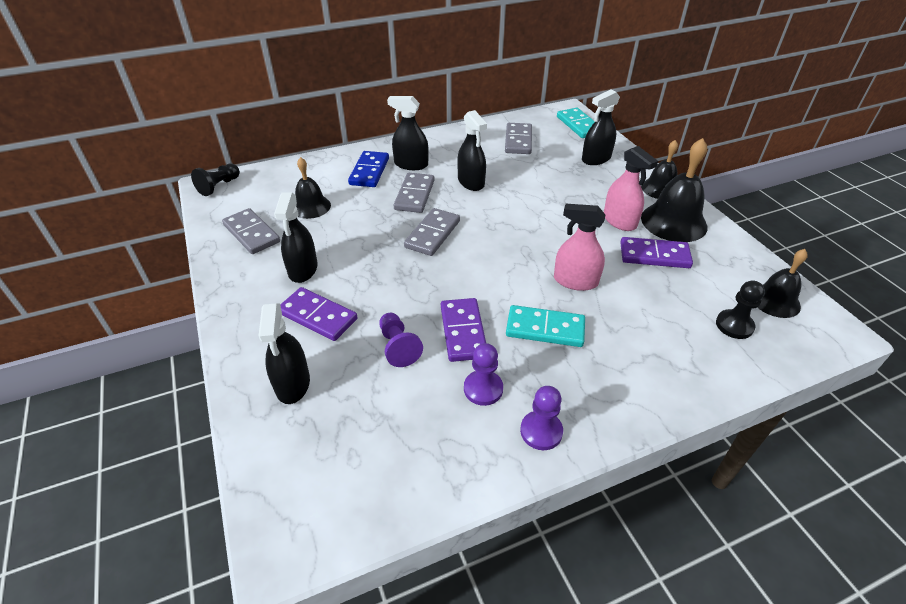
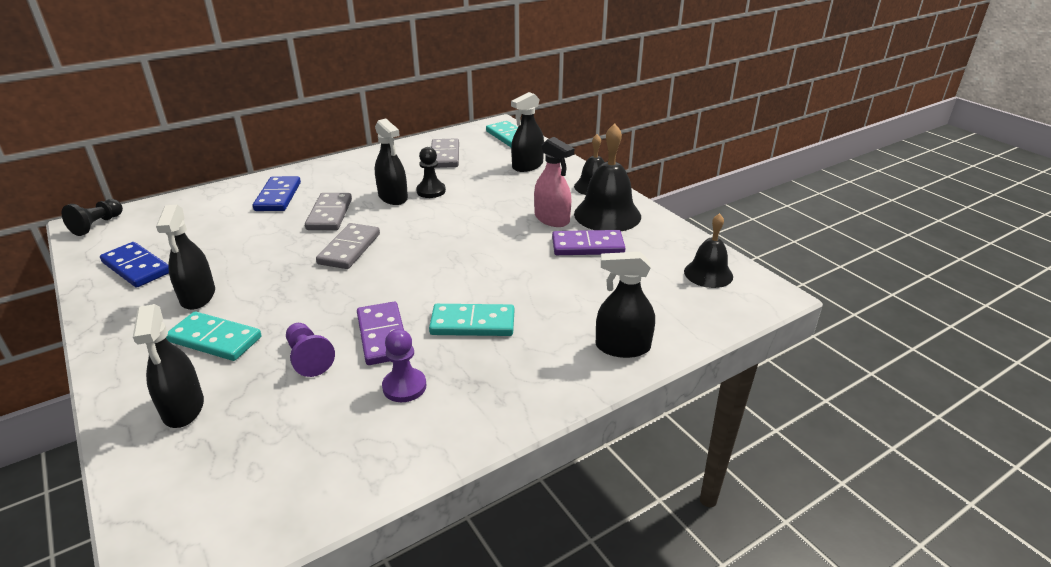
camera: 10 degrees left, 10 degrees down
(251, 233) = (136, 267): grey domino -> blue domino
(311, 206) = (209, 235): black bell -> none
(317, 316) = (215, 339): purple domino -> turquoise domino
(411, 164) = (326, 186): black spray bottle -> black spray bottle (622, 347)
(541, 431) = (468, 418): purple pawn -> none
(575, 281) = (505, 277): pink spray bottle -> none
(734, 325) = (668, 299): black pawn -> black pawn (431, 191)

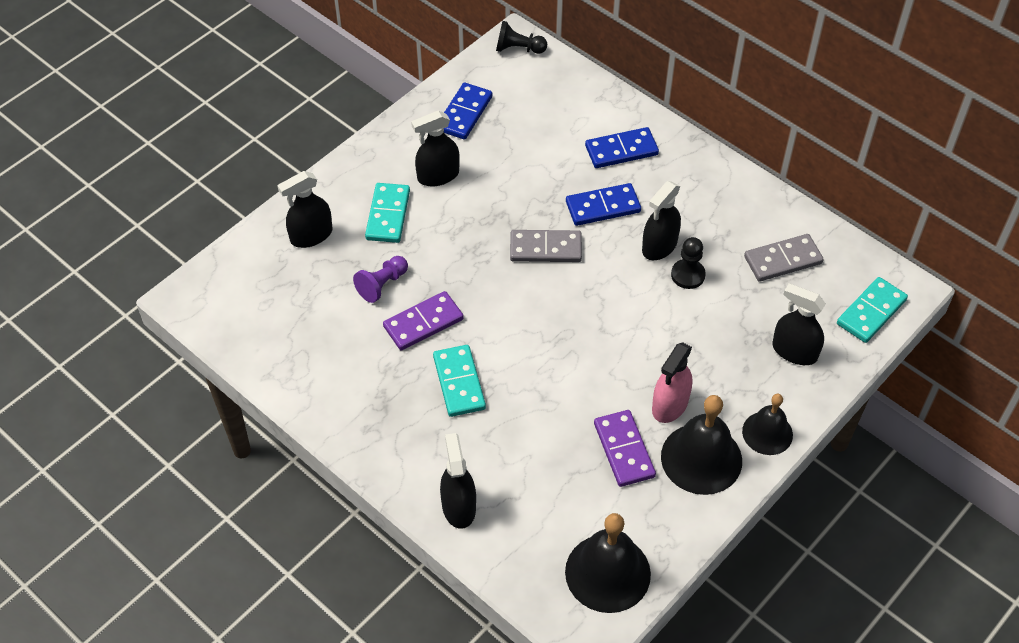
camera: 75 degrees right, 20 degrees up
(329, 214) = (603, 207): grey domino -> blue domino
(404, 386) = (366, 360): purple pawn -> none
(708, 274) = (607, 573): black bell -> black bell, size x1.59

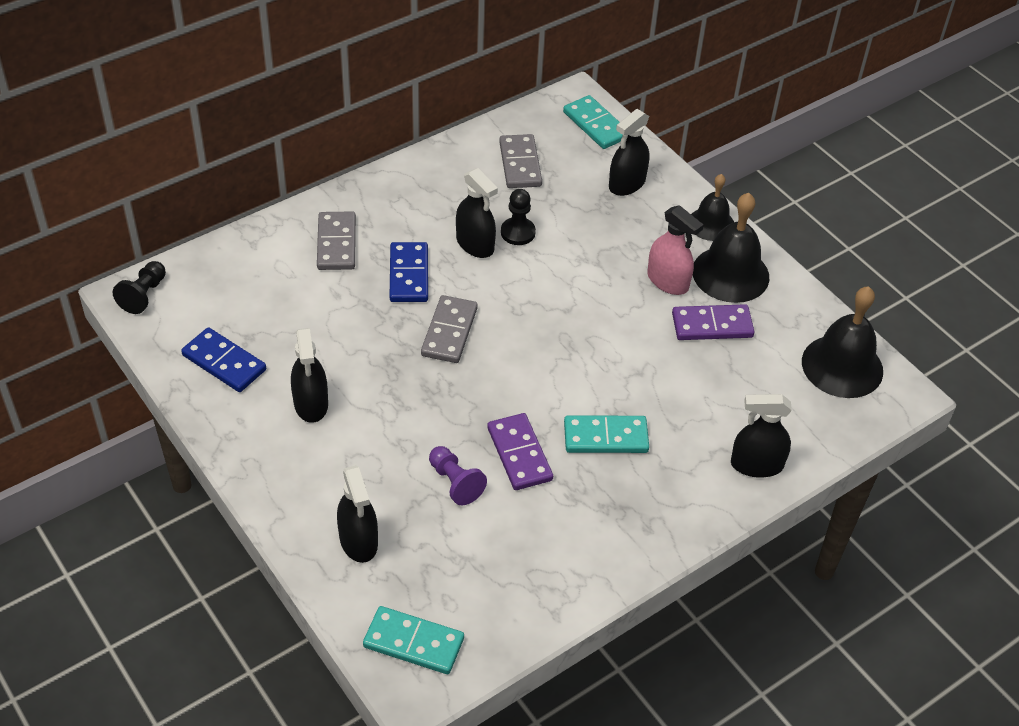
camera: 80 degrees left, 5 degrees down
(388, 215) = (353, 461): turquoise domino -> turquoise domino (413, 643)
(621, 150) = (337, 243): blue domino -> grey domino

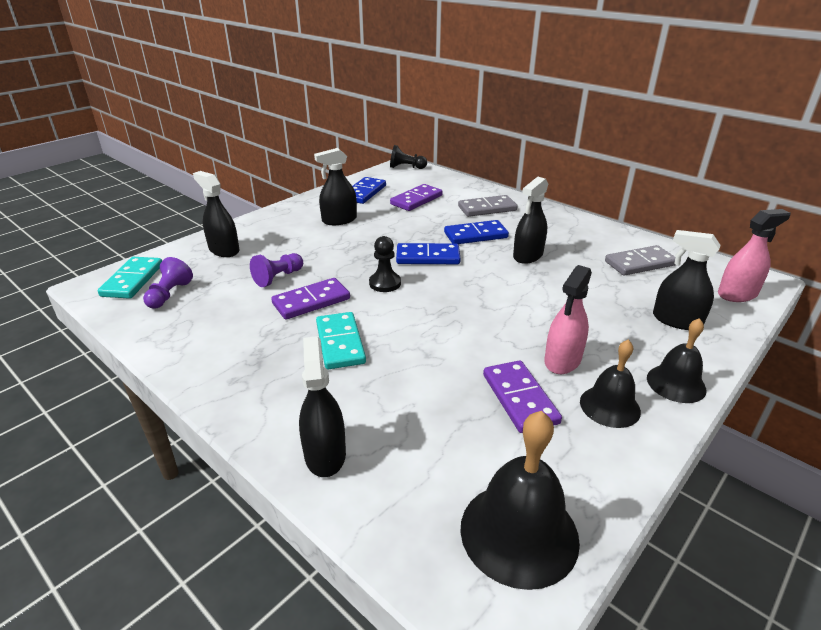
camera: 80 degrees right, 15 degrees down
(277, 308) = (416, 200): none -> purple domino
(358, 541) = (224, 250): black spray bottle -> black spray bottle turned 75 degrees clockwise
(449, 332) = (428, 257): grey domino -> blue domino
(464, 596) = (169, 294): none -> purple pawn
(518, 232) = (557, 272): black pawn -> black pawn (385, 283)
(595, 125) = (737, 294): turquoise domino -> pink spray bottle
(730, 274) = (610, 406): black bell -> black bell, size x0.63

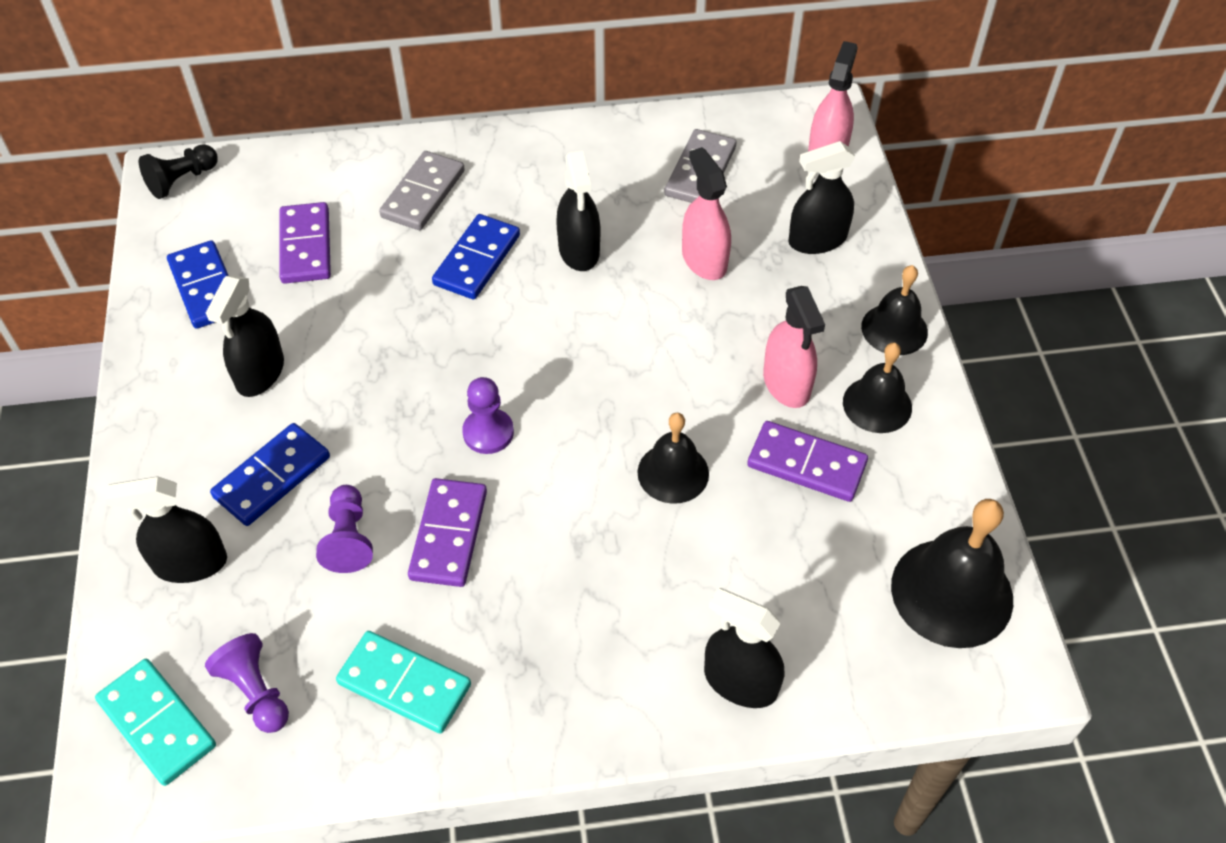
camera: 50 degrees left, 20 degrees up
(340, 343) = (568, 558): turquoise domino -> turquoise domino (404, 684)
(385, 283) = (488, 432): black pawn -> purple pawn
(428, 257) = (474, 346): blue domino -> blue domino (272, 477)
(440, 350) = (673, 473): none -> black bell
(590, 291) = (704, 260): none -> pink spray bottle

